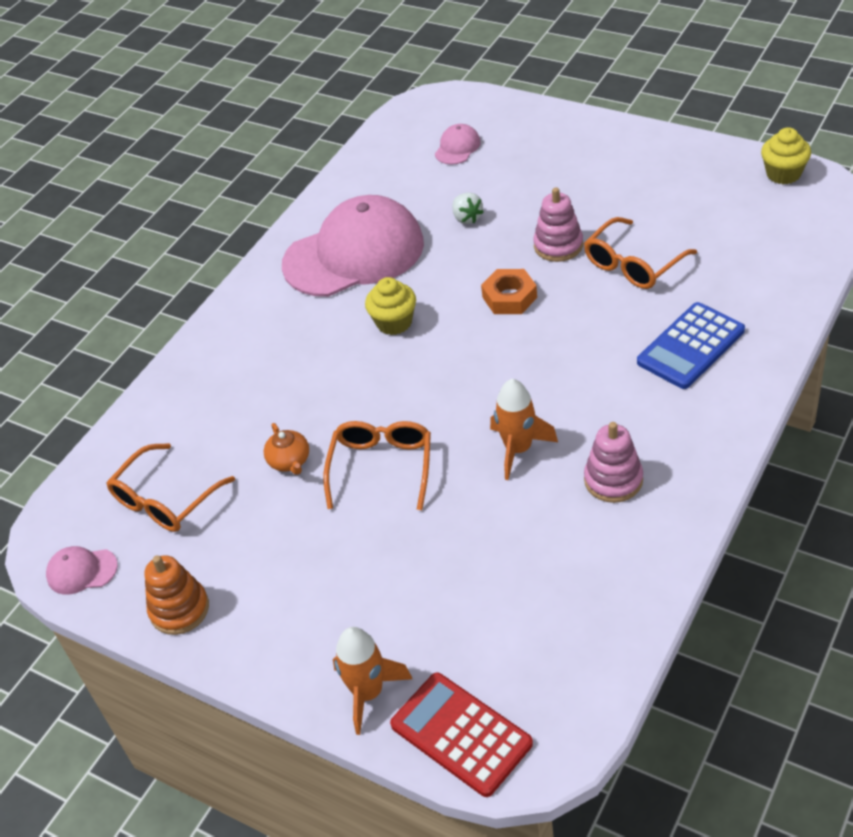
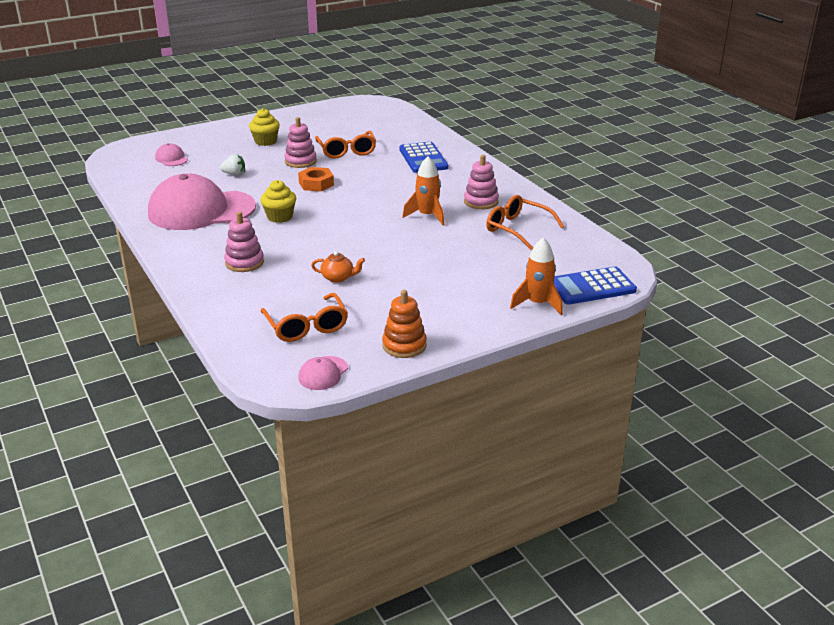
camera: 65 degrees left, 15 degrees down
(264, 364) = (244, 262): none -> pink stacking toy
(354, 254) = (201, 210): pink cap -> pink cap turned 105 degrees counterclockwise
(381, 468) = (385, 253): orange glasses -> orange glasses (518, 229)
(461, 734) = (592, 287): red calculator -> blue calculator
(783, 174) = (347, 105): yellow cupcake -> yellow cupcake (265, 141)

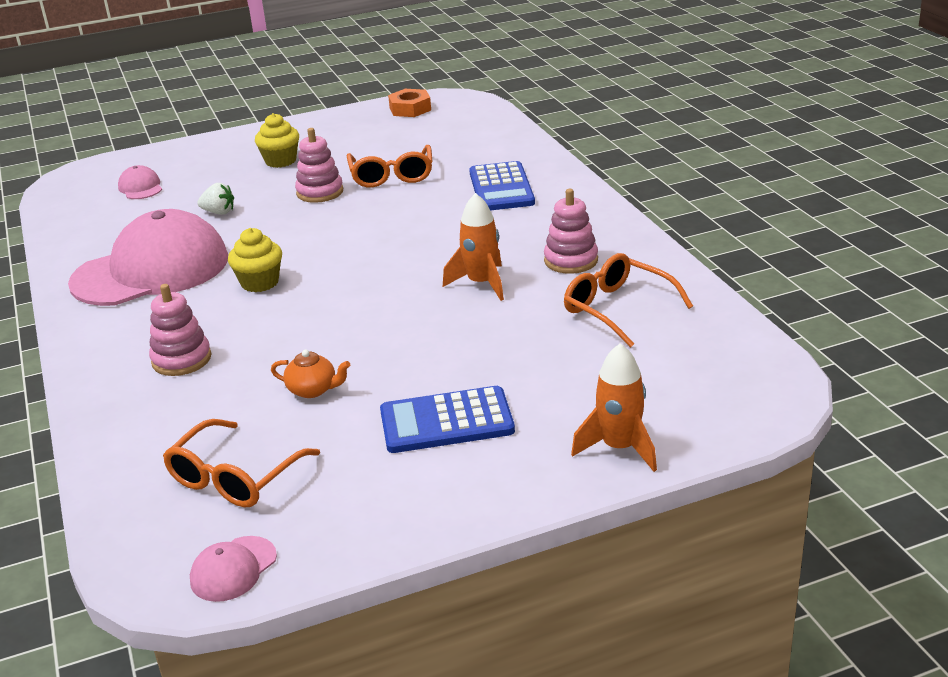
camera: 10 degrees right, 0 degrees up
(201, 210) = (151, 270): pink cap -> pink cap turned 150 degrees clockwise
(306, 326) = (236, 477): orange glasses -> orange glasses turned 45 degrees clockwise
(316, 184) = (331, 228): orange nut -> orange nut (410, 109)
(404, 345) = (379, 520): orange stacking toy -> none
(592, 287) = (717, 418): blue calculator -> blue calculator (446, 421)

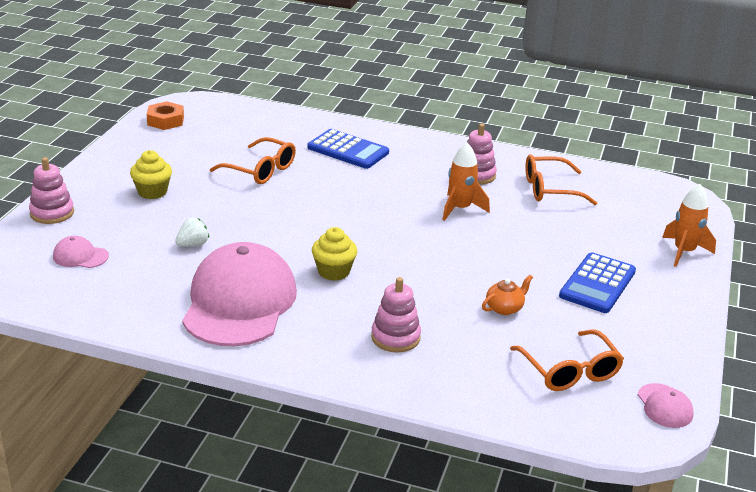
camera: 55 degrees left, 0 degrees up
(320, 192) = (235, 200): pink stacking toy -> pink stacking toy (52, 213)

